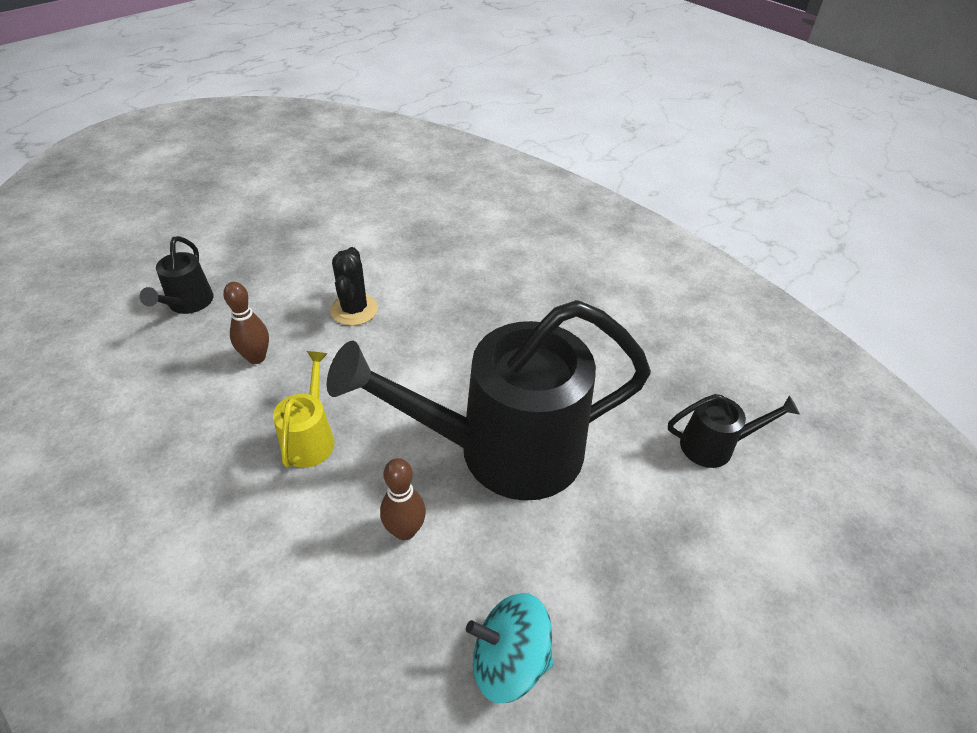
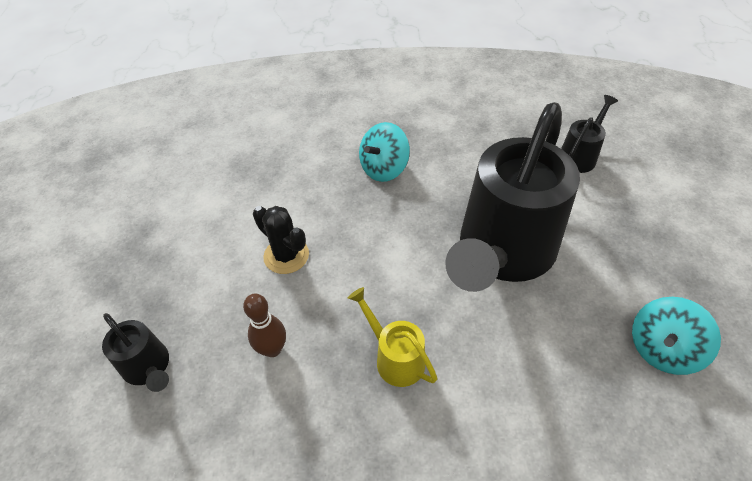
camera: 45 degrees left, 5 degrees up
(405, 530) = (527, 346): brown bowling pin -> none
(515, 310) = (384, 168): none -> turquoise spinning top

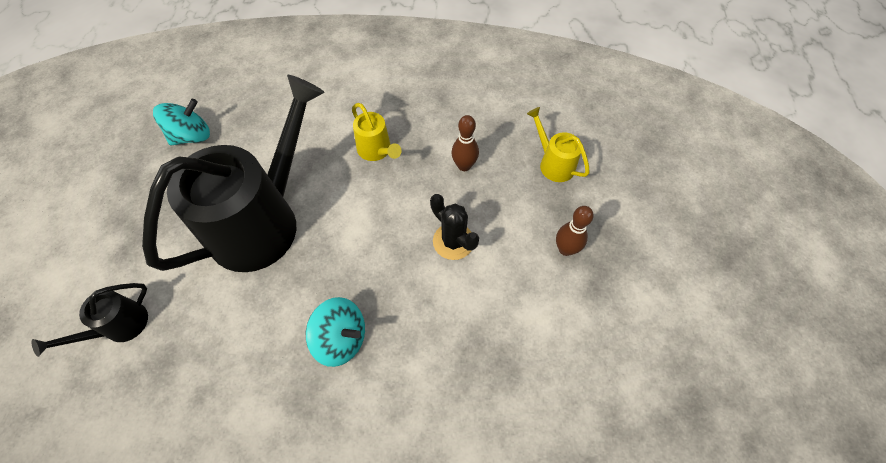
camera: 175 degrees left, 10 degrees up
(149, 368) = (553, 163): black watering can -> yellow watering can
(163, 261) = (565, 249): none -> brown bowling pin
(384, 168) = (341, 338): turquoise spinning top -> turquoise spinning top turned 60 degrees clockwise

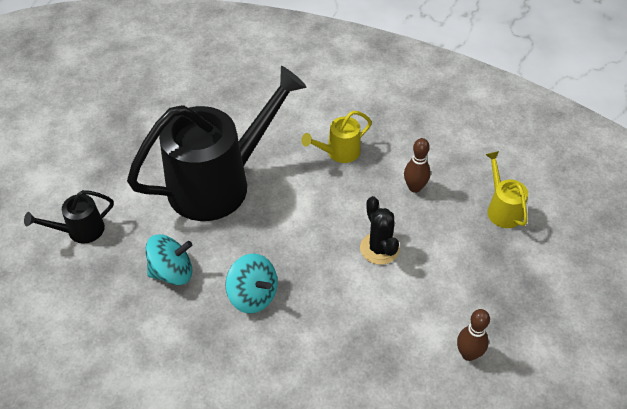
camera: 20 degrees right, 10 degrees down
(192, 136) = (181, 96): turquoise spinning top -> turquoise spinning top (172, 272)
(377, 151) = (338, 152): yellow watering can -> yellow watering can turned 75 degrees clockwise
(565, 249) = (482, 286): brown bowling pin -> brown bowling pin (468, 354)

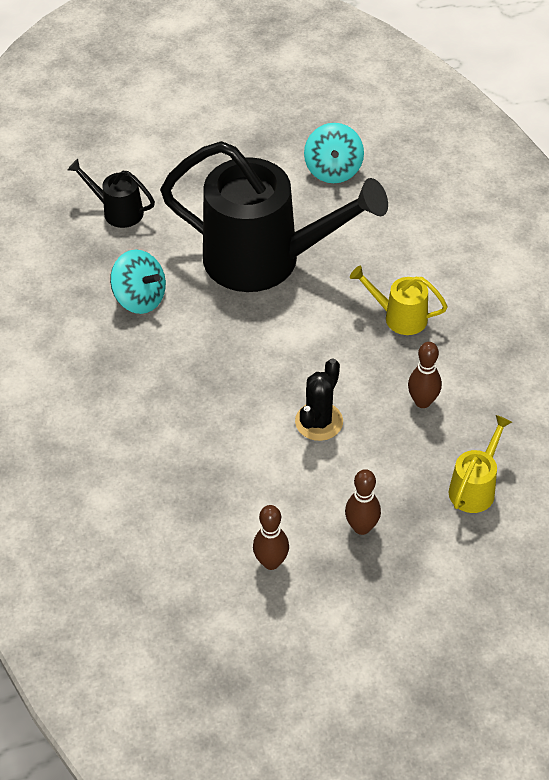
camera: 50 degrees right, 0 degrees up
(253, 295) = (173, 367): turquoise spinning top -> turquoise spinning top (333, 170)
(483, 285) = (361, 527): none -> brown bowling pin

